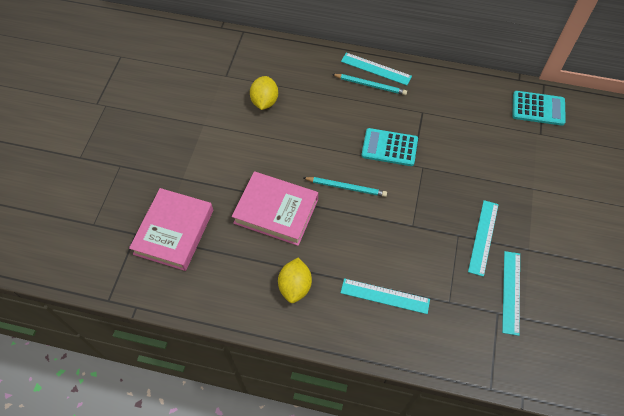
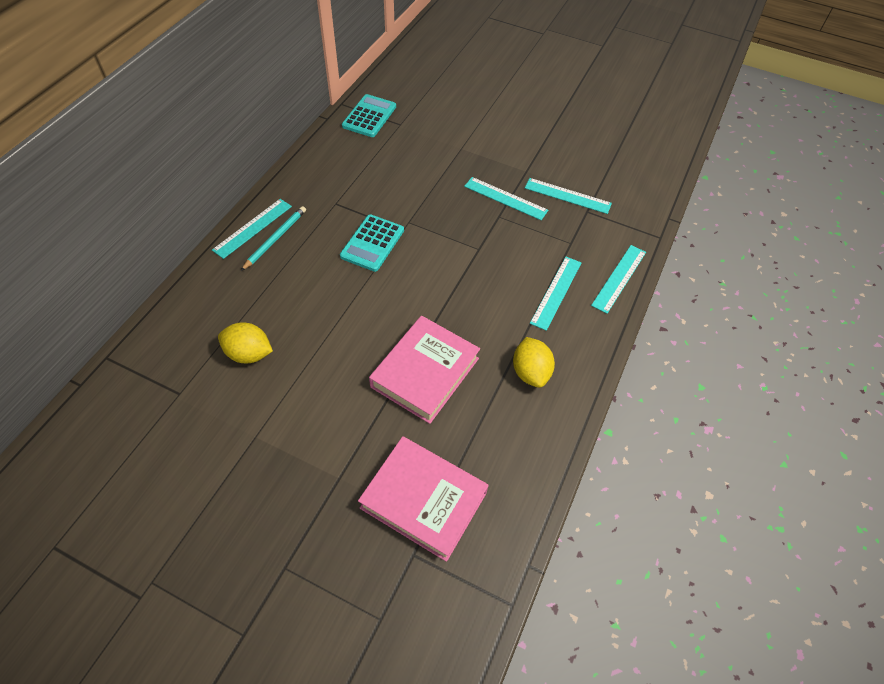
camera: 80 degrees left, 5 degrees down
(295, 286) = (530, 372): yellow lemon -> yellow lemon turned 60 degrees clockwise
(346, 187) = (413, 295): turquoise pencil -> none
(420, 351) = (619, 278): none -> turquoise ruler

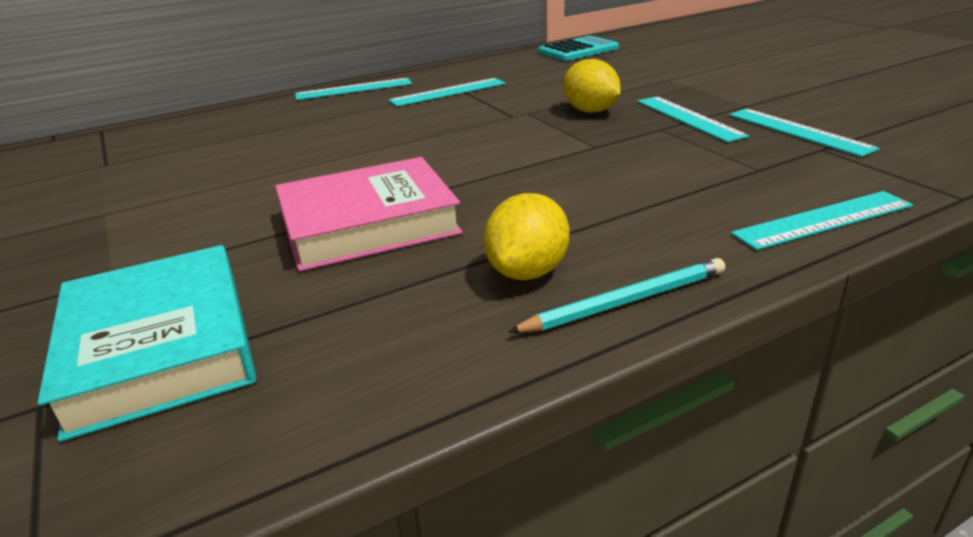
camera: 40 degrees right, 25 degrees down
(249, 354) = (209, 157): yellow lemon -> yellow lemon (590, 111)
(275, 239) = (363, 98): turquoise pencil -> turquoise pencil (625, 301)
(372, 243) = (461, 118): turquoise calculator -> none
(424, 500) = (160, 347): pink book -> turquoise book
(556, 292) = (677, 206): turquoise ruler -> turquoise ruler (448, 92)

